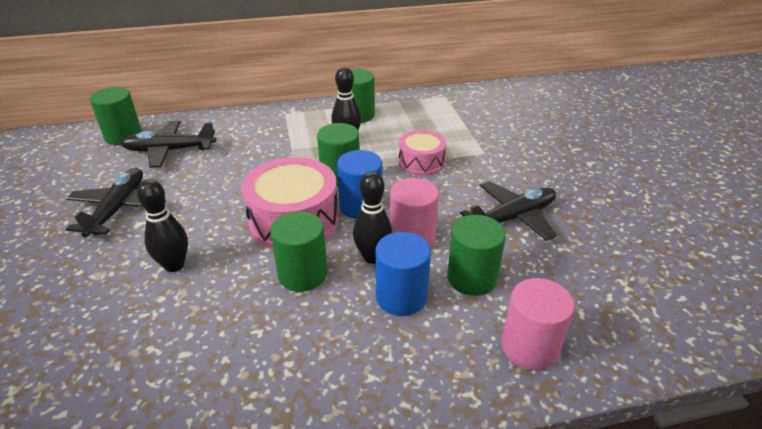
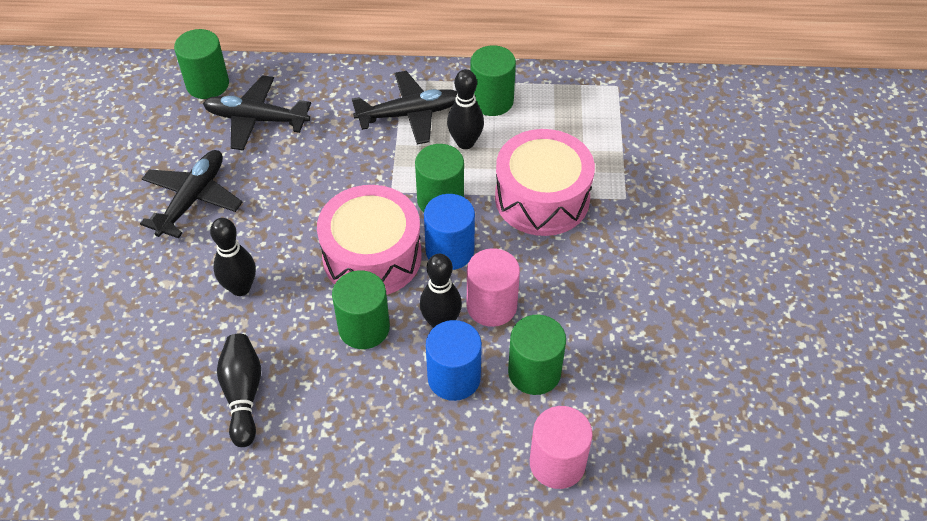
camera: 15 degrees right, 15 degrees up
(192, 354) = (243, 394): none -> black bowling pin
(421, 162) = (542, 198): pink drum -> pink drum, size x1.69
(513, 218) = (614, 304): black plane -> black plane (410, 114)

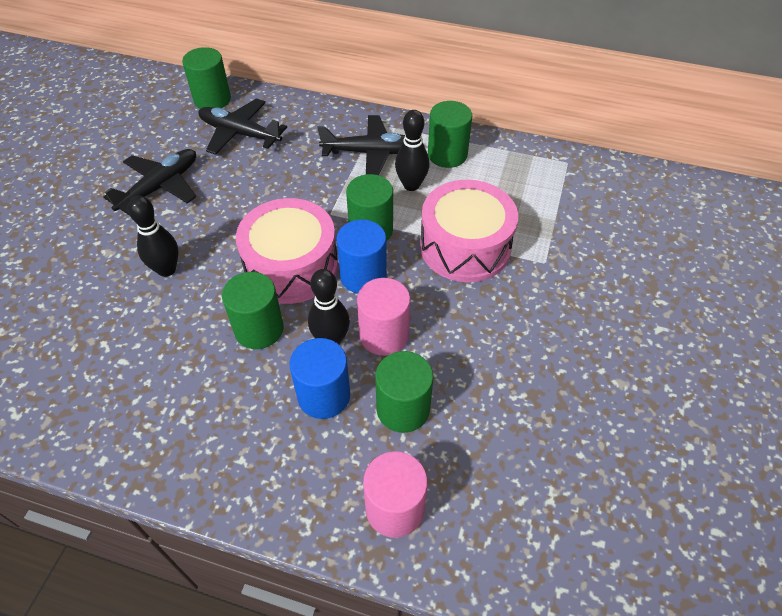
camera: 15 degrees right, 0 degrees up
(243, 394) = (127, 365): black bowling pin -> none

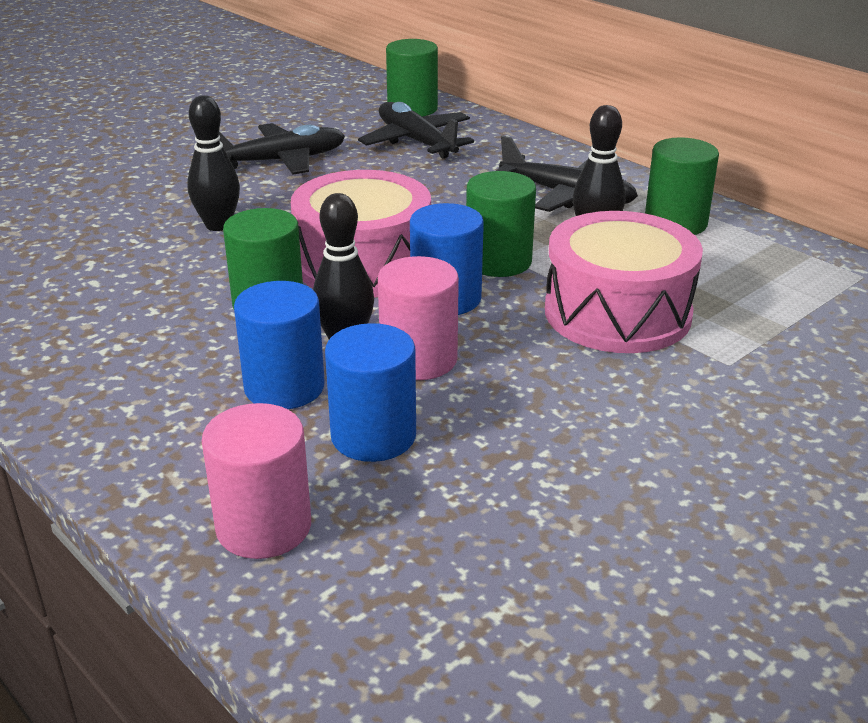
camera: 30 degrees right, 20 degrees down
(403, 409) = (373, 436): green cylinder -> blue cylinder

